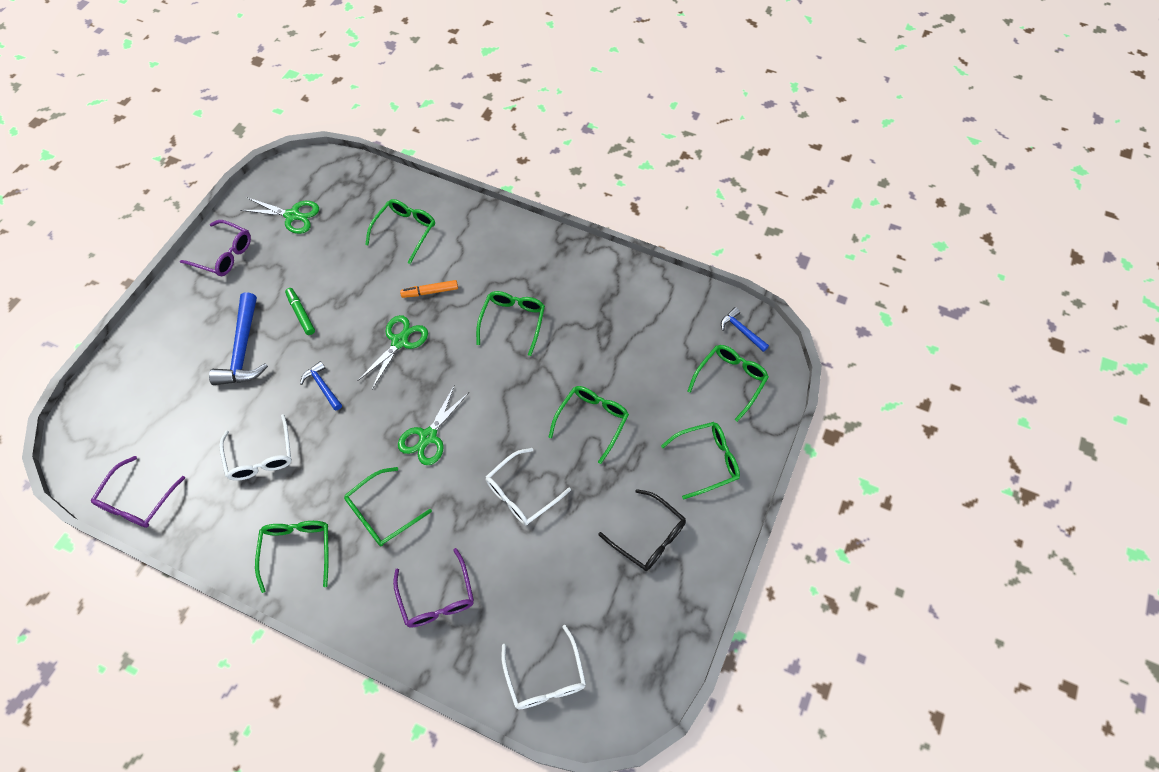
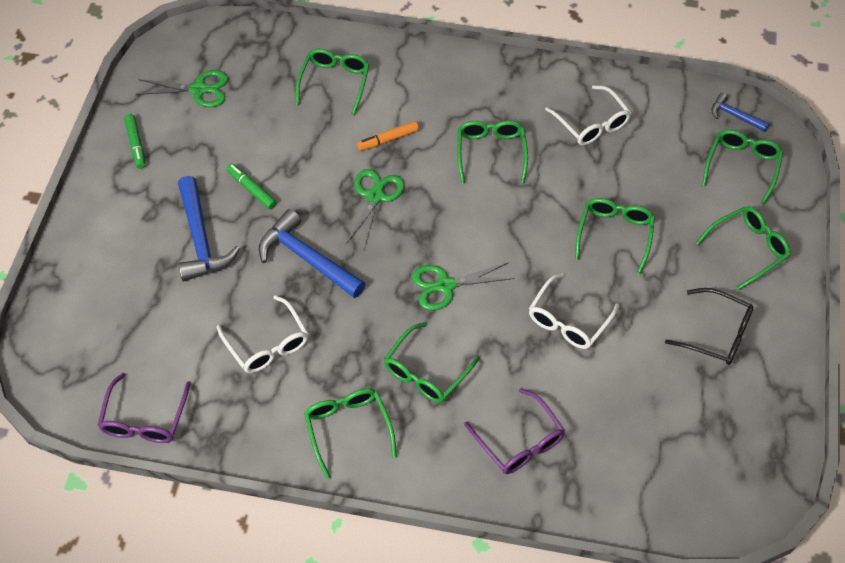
camera: 15 degrees left, 5 degrees down
(224, 254) = (136, 144): purple glasses -> green marker
(322, 386) = (307, 259): blue hammer -> blue hammer, size x1.85
(428, 436) = (445, 285): green scissors -> green scissors turned 60 degrees clockwise
(545, 677) = (664, 491): white glasses -> white glasses (591, 124)

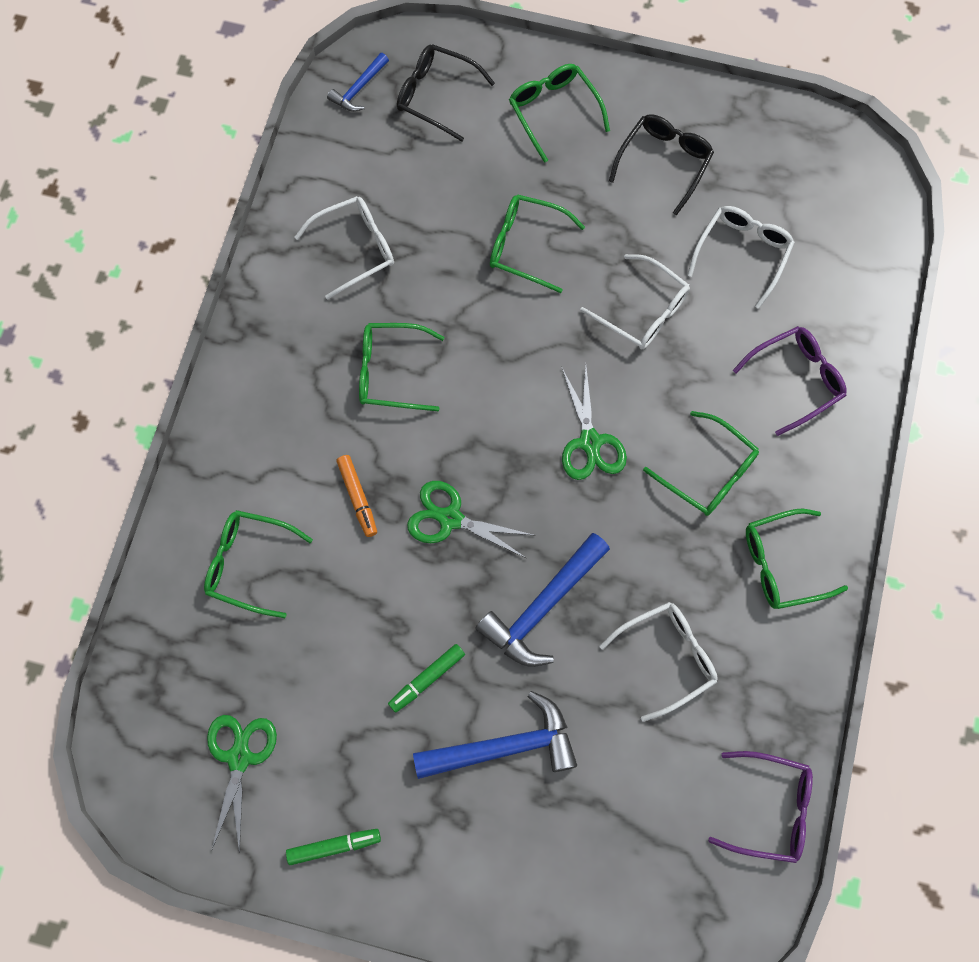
camera: 85 degrees left, 15 degrees up
(638, 397) = (742, 253): none -> white glasses
(742, 166) = (436, 95): green glasses -> black glasses

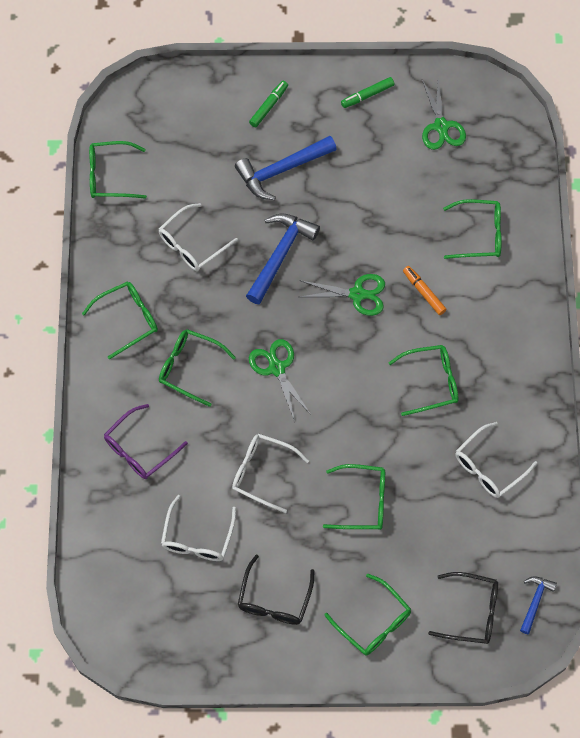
camera: 165 degrees right, 5 degrees down
(427, 679) = (341, 195): green marker -> green marker (268, 106)
(770, 809) = (110, 176): purple glasses -> green glasses

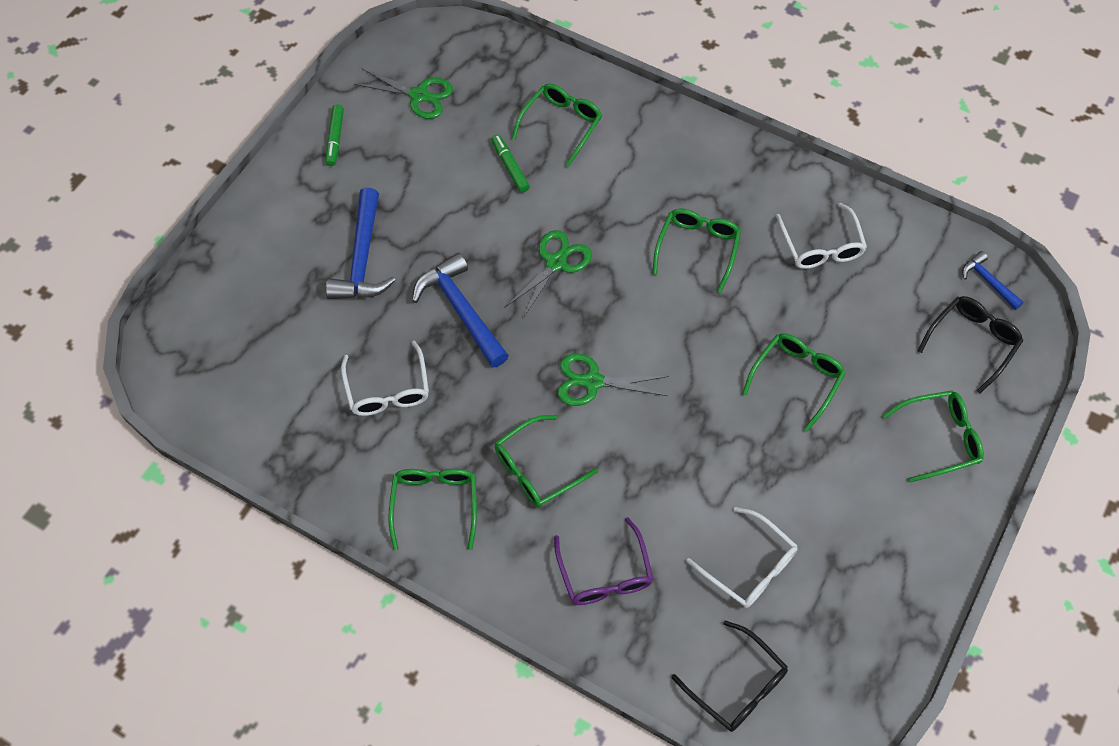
camera: 60 degrees left, 5 degrees down
(110, 176) = (240, 431): green glasses -> none
(262, 472) = (708, 459): white glasses -> none
(268, 106) = (278, 232): green marker -> green marker (510, 167)
(274, 600) = (865, 524): black glasses -> black glasses (737, 686)
(424, 292) = (593, 204): orange marker -> none

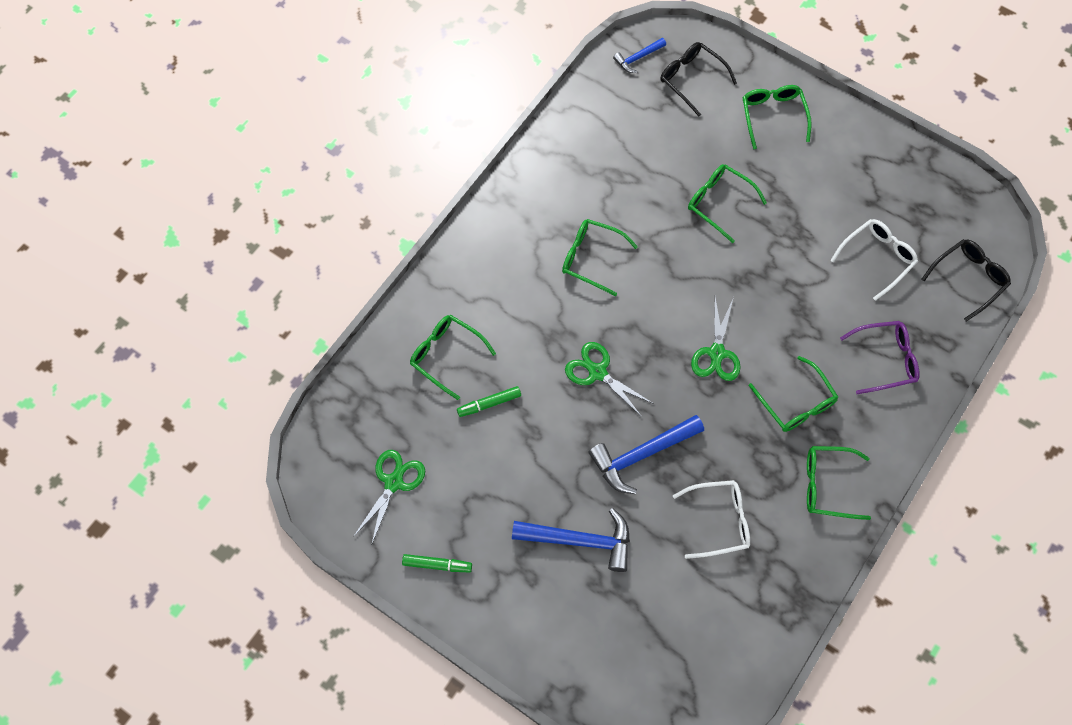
camera: 85 degrees left, 5 degrees up
(821, 246) = (596, 166): white glasses -> none

